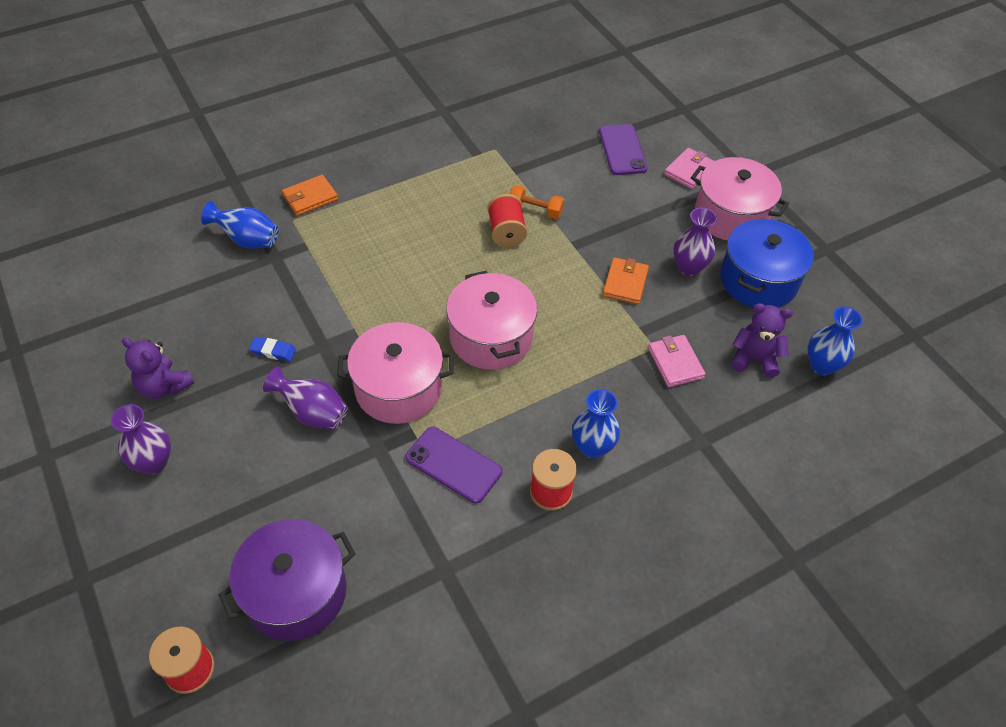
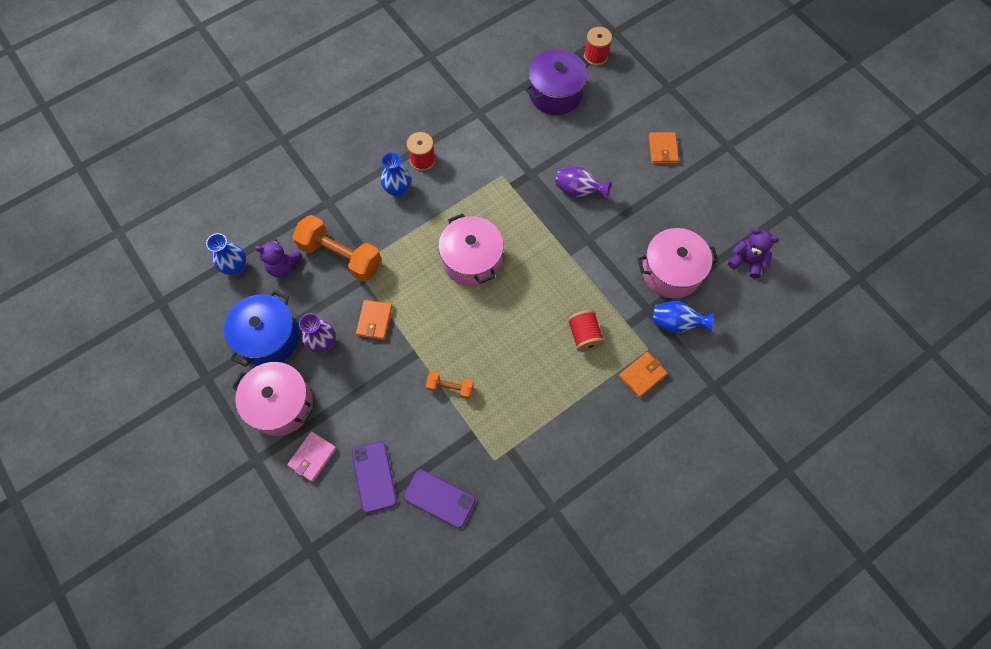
camera: 175 degrees right, 15 degrees up
(153, 462) = (662, 149): purple vase -> orange wallet
(164, 386) = (680, 197): purple teddy bear -> purple teddy bear (746, 261)
(273, 351) = (619, 230): blue eraser -> none
(398, 388) = (528, 214): pink pot -> pink pot (671, 272)
(453, 465) = (483, 169): purple phone -> purple phone (439, 498)
(506, 232) = (472, 359): red spool -> red spool (584, 335)
(675, 363) = (340, 256): pink wallet -> orange dumbbell

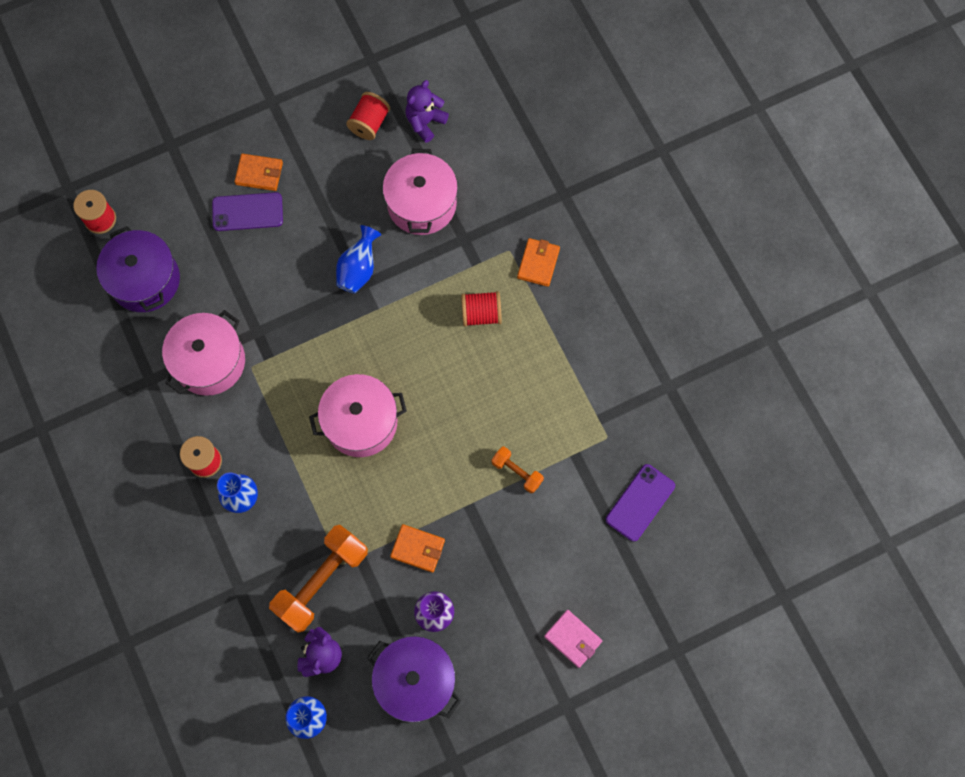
camera: 80 degrees left, 5 degrees up
(269, 338) = (415, 681): blue pot -> purple pot
(281, 404) = (504, 671): pink pot -> pink pot (209, 361)
(374, 476) = (606, 571): purple phone -> purple phone (247, 212)
(450, 387) = (517, 472): orange dumbbell -> orange dumbbell turned 75 degrees counterclockwise
(578, 191) = (294, 281): purple vase -> none
(642, 375) = (538, 263): orange wallet -> orange wallet turned 45 degrees clockwise
(675, 323) = (484, 215): blue vase -> blue vase (358, 269)
(731, 219) = (369, 123): none -> red spool

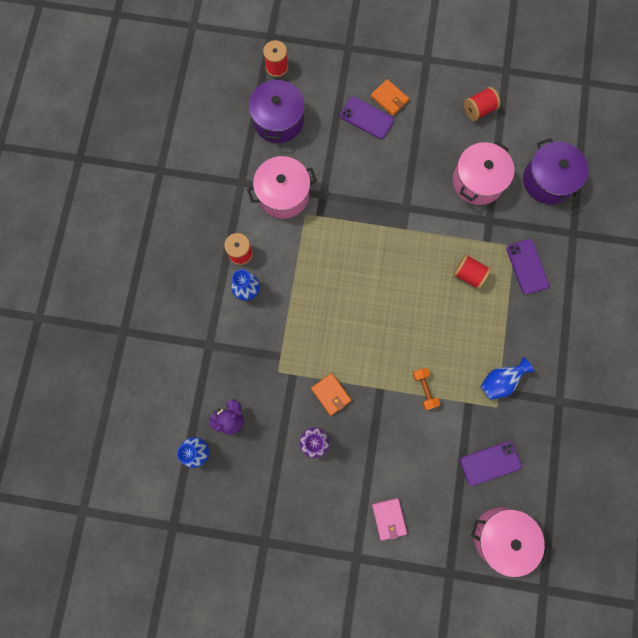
camera: 35 degrees right, 5 degrees up
(322, 581) = (260, 373): orange dumbbell -> none
(358, 269) = (411, 197): blue vase -> blue vase (500, 381)
(361, 422) = (349, 292): pink pot -> pink pot (501, 536)
(415, 681) = (275, 474): purple pot -> purple pot (548, 180)
(425, 122) = (514, 131): purple teddy bear -> none
(538, 263) = (527, 267): orange wallet -> purple phone

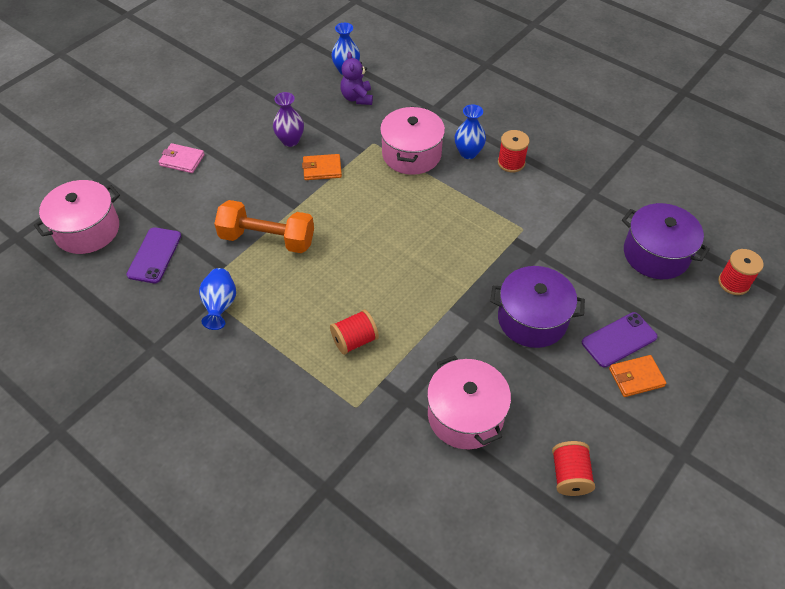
camera: 120 degrees right, 25 degrees down
(283, 195) = (558, 220): pink pot -> pink pot (411, 154)
(424, 389) = (267, 239): orange dumbbell -> orange dumbbell, size x1.97
(527, 267) = (321, 406): purple phone -> none
(548, 180) = (416, 503): purple pot -> purple pot (532, 319)

